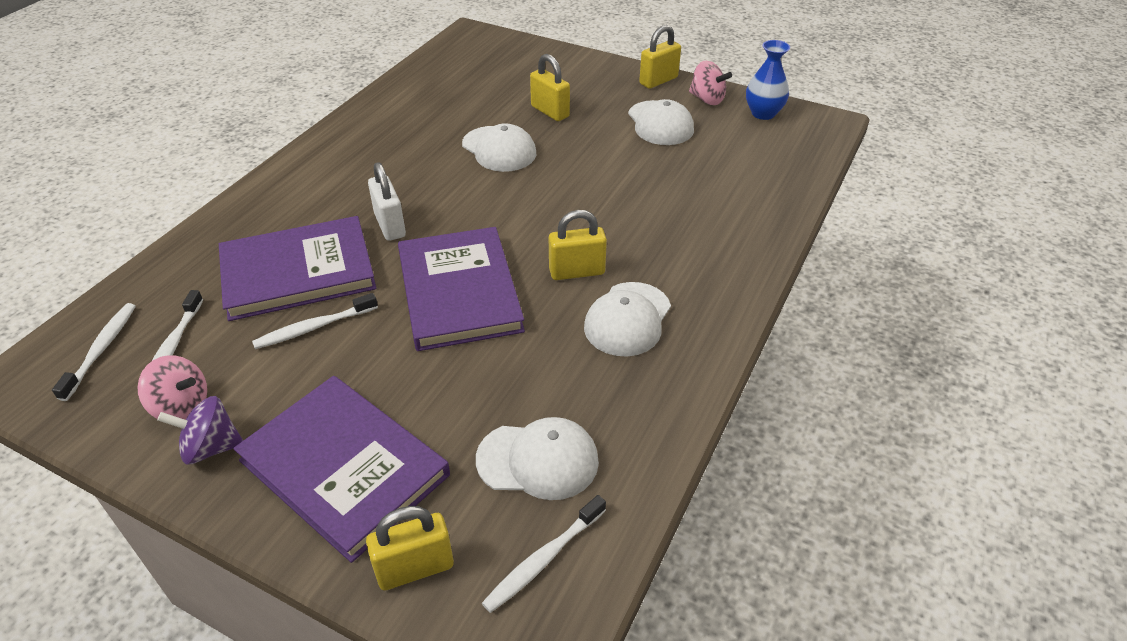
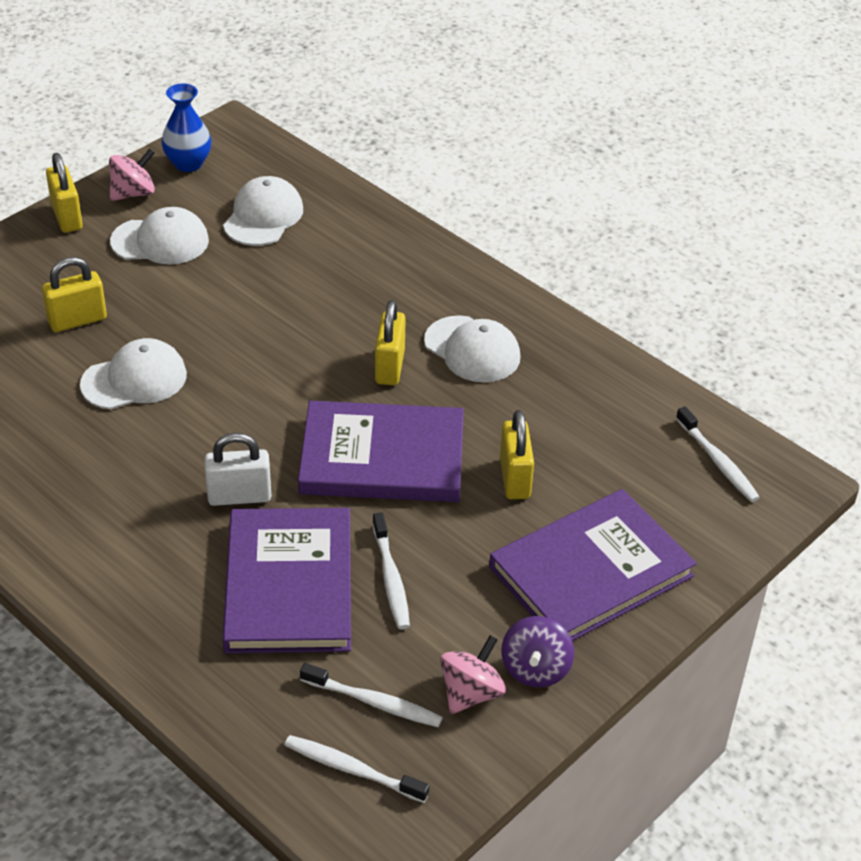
camera: 75 degrees left, 0 degrees up
(415, 568) = (708, 538): yellow padlock -> yellow padlock (514, 478)
(538, 460) = (621, 444): white cap -> white cap (263, 216)

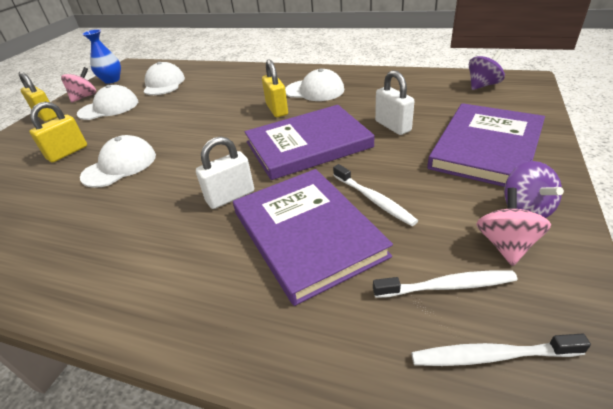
camera: 20 degrees left, 5 degrees down
(514, 478) = (392, 126): yellow padlock -> white padlock
(718, 462) = (482, 85): white toothbrush -> purple spinning top

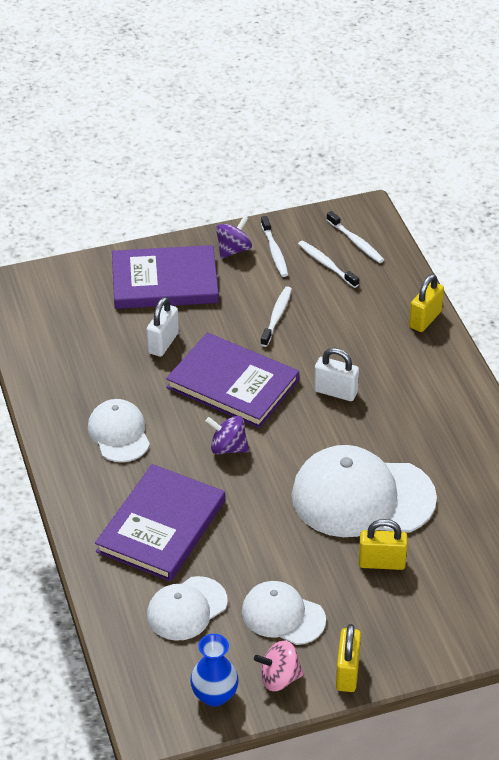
camera: 130 degrees left, 5 degrees up
(120, 166) = (362, 497): white cap -> white cap, size x1.77
(277, 110) = (183, 442): yellow padlock -> yellow padlock (425, 319)
(307, 233) = (335, 333): purple book -> purple book (161, 526)
(482, 85) = (36, 309): purple spinning top -> purple spinning top (228, 448)
(506, 244) = (274, 251): pink spinning top -> white toothbrush

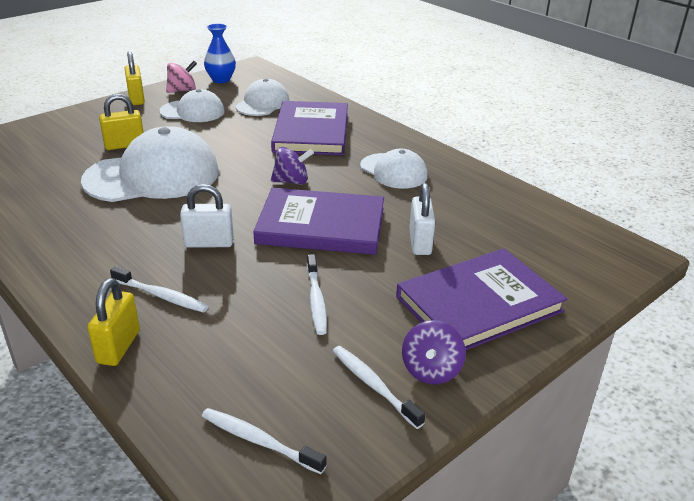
camera: 155 degrees right, 10 degrees down
(326, 264) = (288, 388): white toothbrush -> white toothbrush (161, 296)

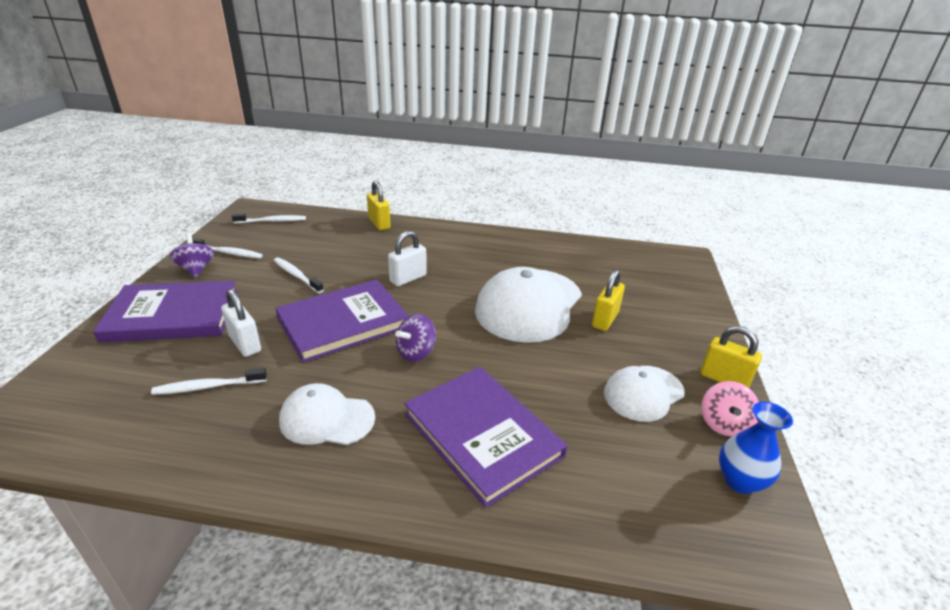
camera: 140 degrees right, 0 degrees up
(161, 296) = (391, 245): white toothbrush -> white toothbrush (208, 387)
(262, 103) = (609, 458): white cap -> none
(479, 304) = (172, 315): purple book -> purple book turned 60 degrees clockwise

